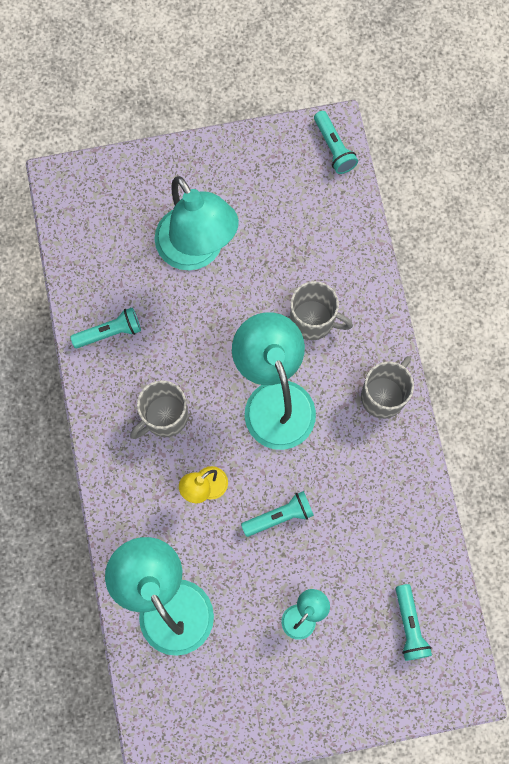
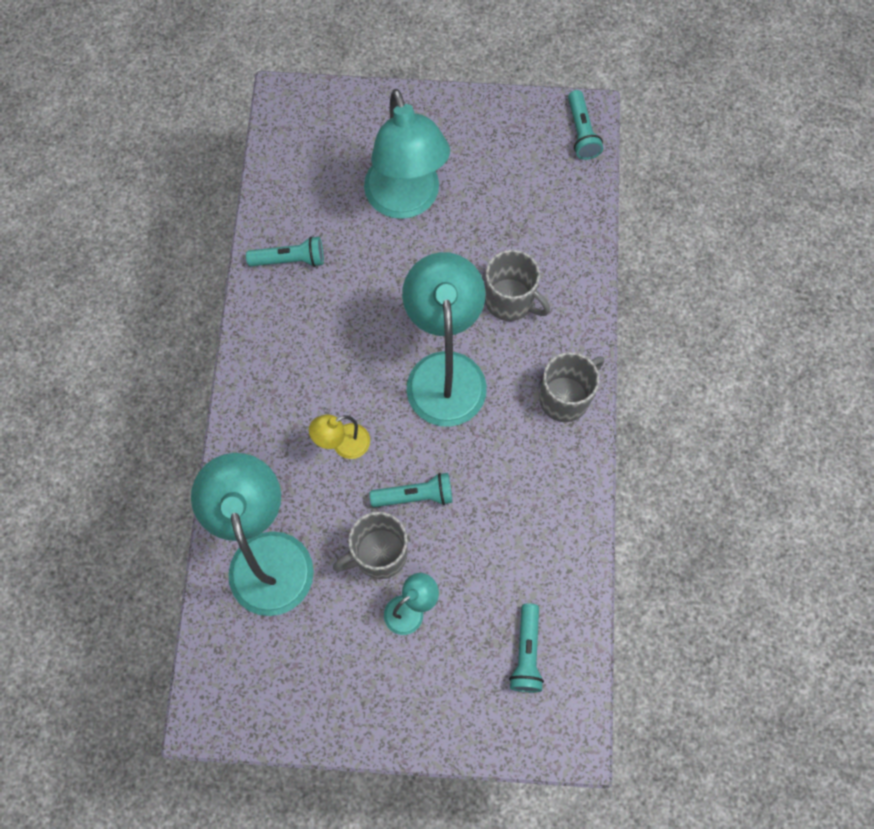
camera: 15 degrees right, 5 degrees down
(164, 417) = (321, 360): grey mug -> grey mug (379, 554)

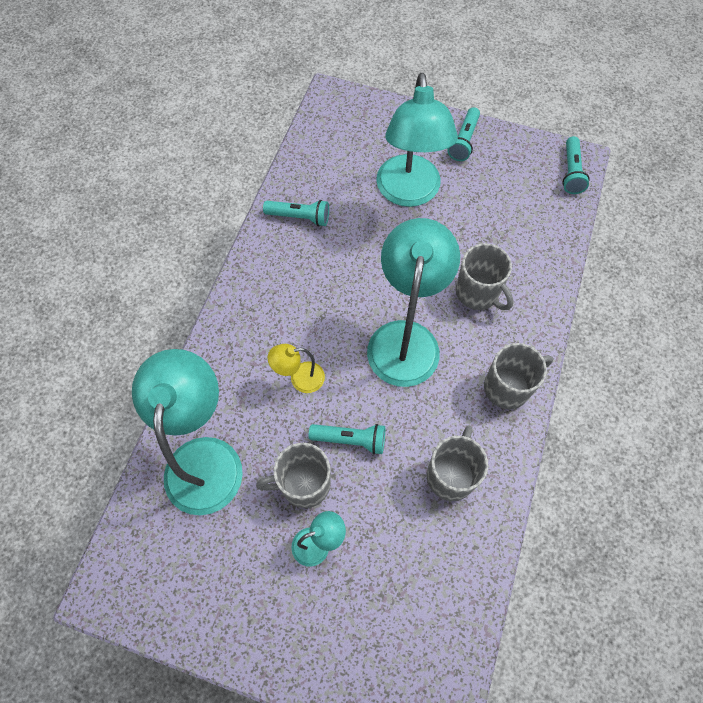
camera: 15 degrees right, 5 degrees down
(526, 653) = (416, 616): turquoise flashlight -> turquoise flashlight (464, 141)
(528, 505) = (451, 474): none -> grey mug

